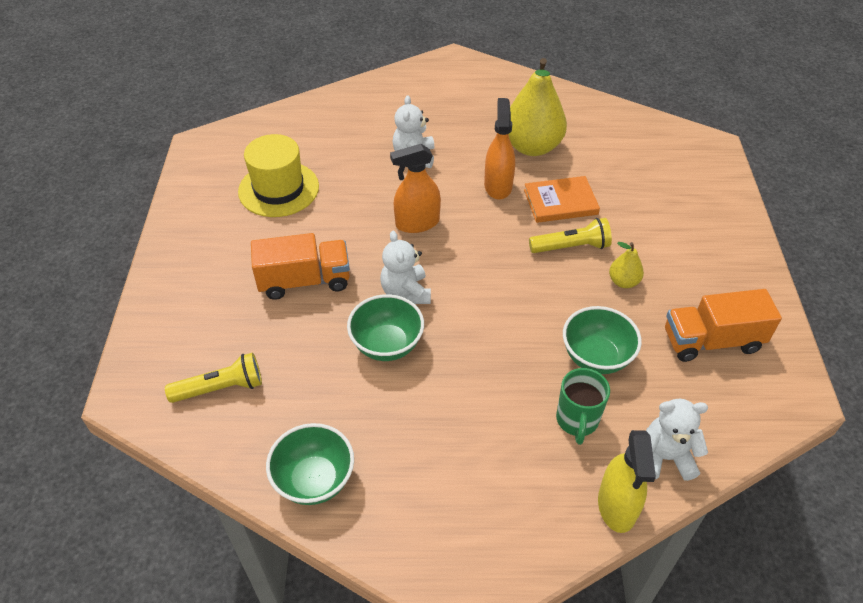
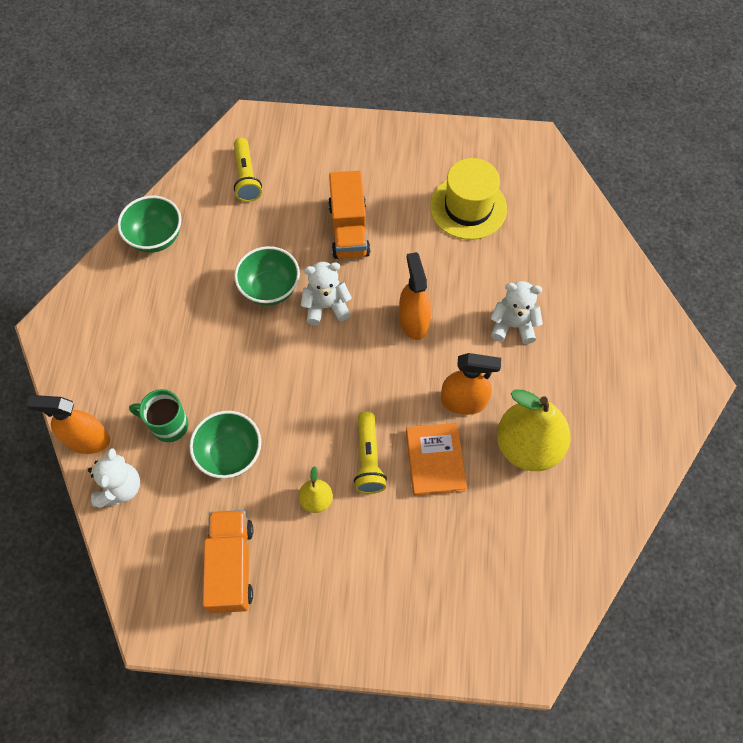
camera: 95 degrees right, 15 degrees up
(617, 506) = (87, 440): yellow spray bottle -> orange spray bottle

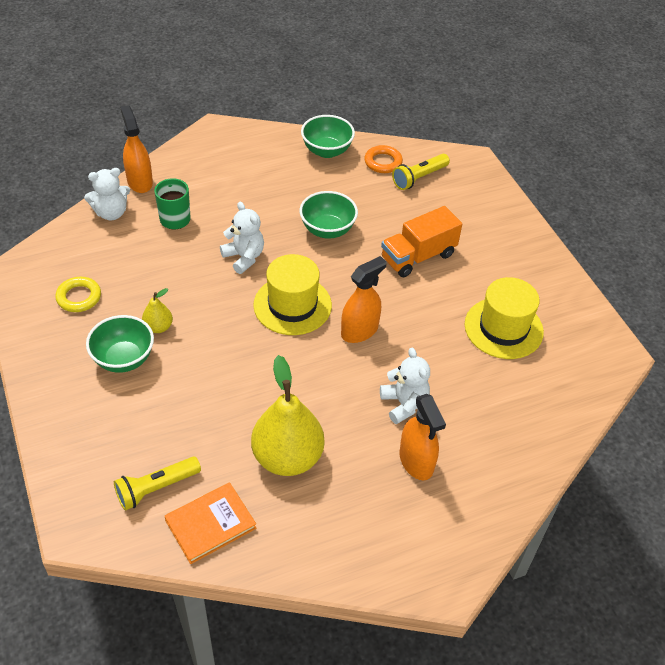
camera: 60 degrees right, 15 degrees down
(205, 196) = (383, 162): none -> orange ring
(230, 454) = (170, 261): green bowl -> green bowl (124, 359)
(231, 566) = (79, 297): orange truck -> yellow ring
(326, 306) = (335, 269): white teddy bear -> white teddy bear (244, 257)
(352, 364) = (292, 305): none -> yellow hat
(368, 459) = (212, 347): yellow flashlight -> yellow flashlight (156, 488)
(435, 460) = (235, 393): orange book -> orange book (210, 524)
(463, 401) = (304, 393): orange spray bottle -> orange spray bottle (416, 461)

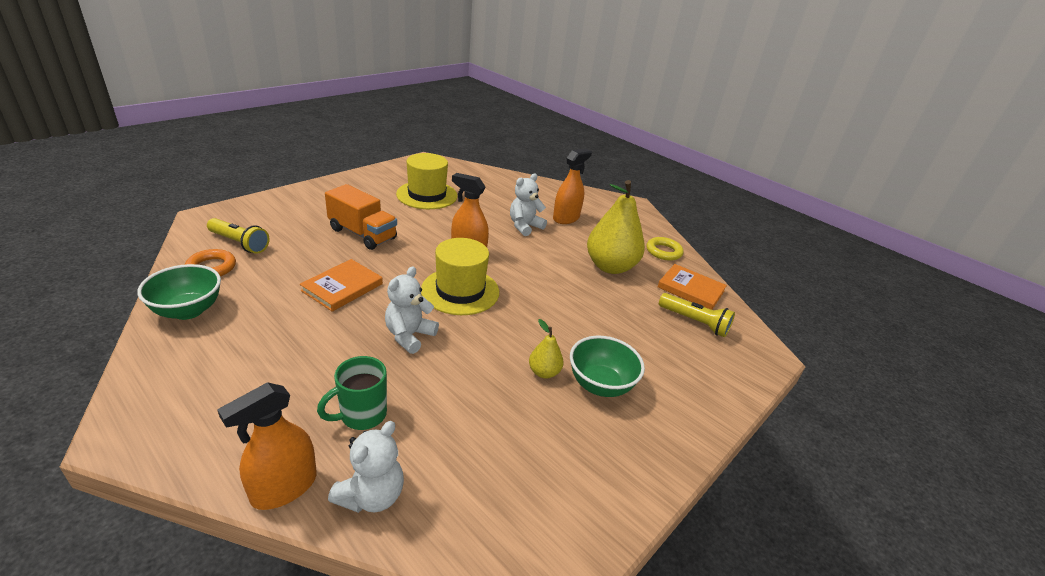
camera: 115 degrees left, 15 degrees down
(79, 297) = (547, 461): yellow ring -> yellow ring (663, 252)
(111, 213) = (372, 495): white teddy bear -> white teddy bear turned 75 degrees clockwise
(327, 230) = (342, 287): green bowl -> orange book

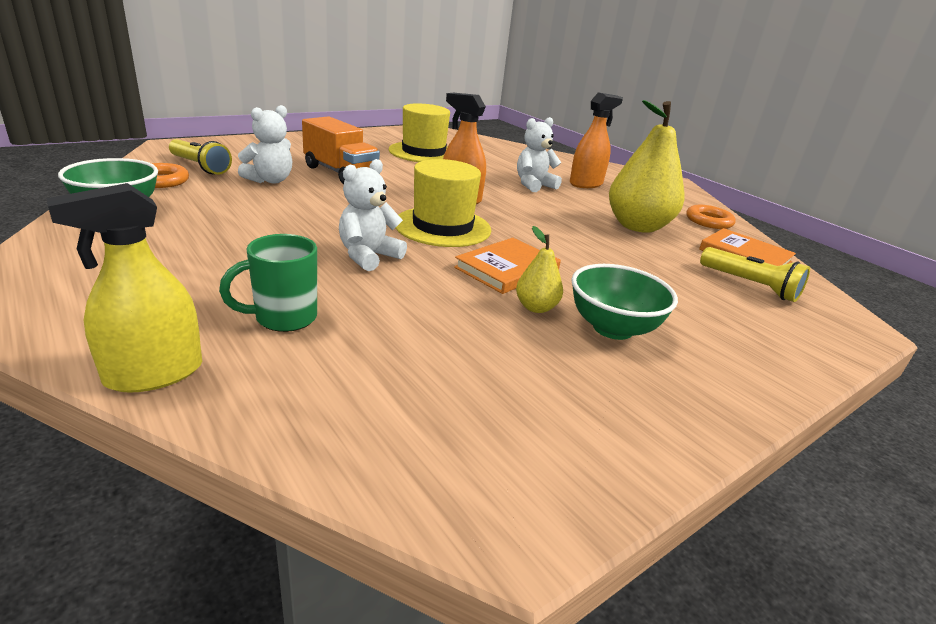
camera: 10 degrees right, 5 degrees down
(284, 488) = (154, 374): orange spray bottle -> yellow spray bottle
(342, 287) = (302, 209): orange book -> orange book (507, 269)
(372, 495) = (267, 397): white teddy bear -> white teddy bear (270, 180)
(663, 252) = (709, 221): yellow ring -> orange ring

